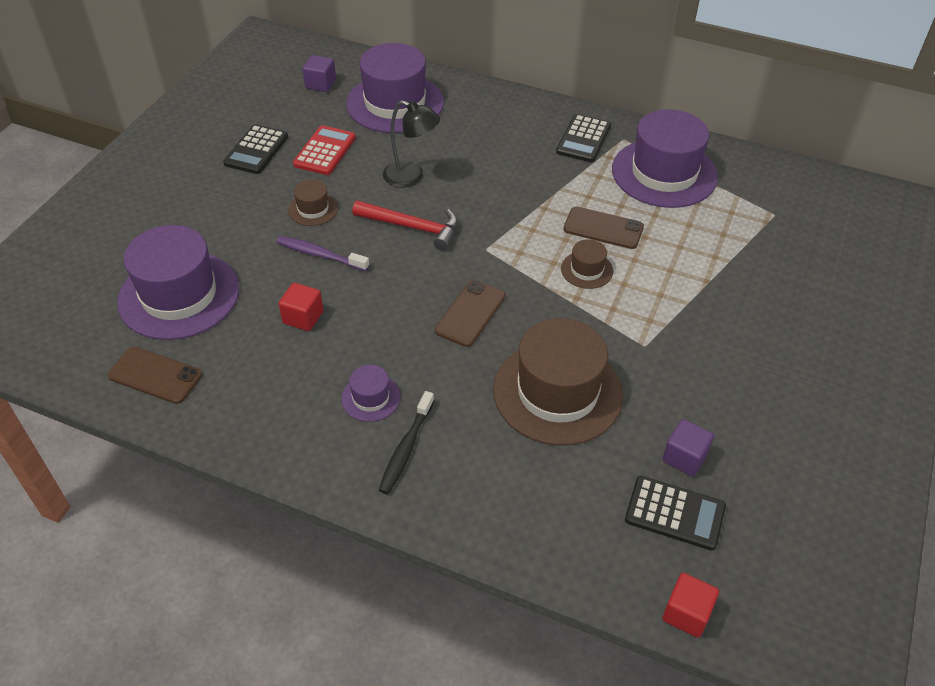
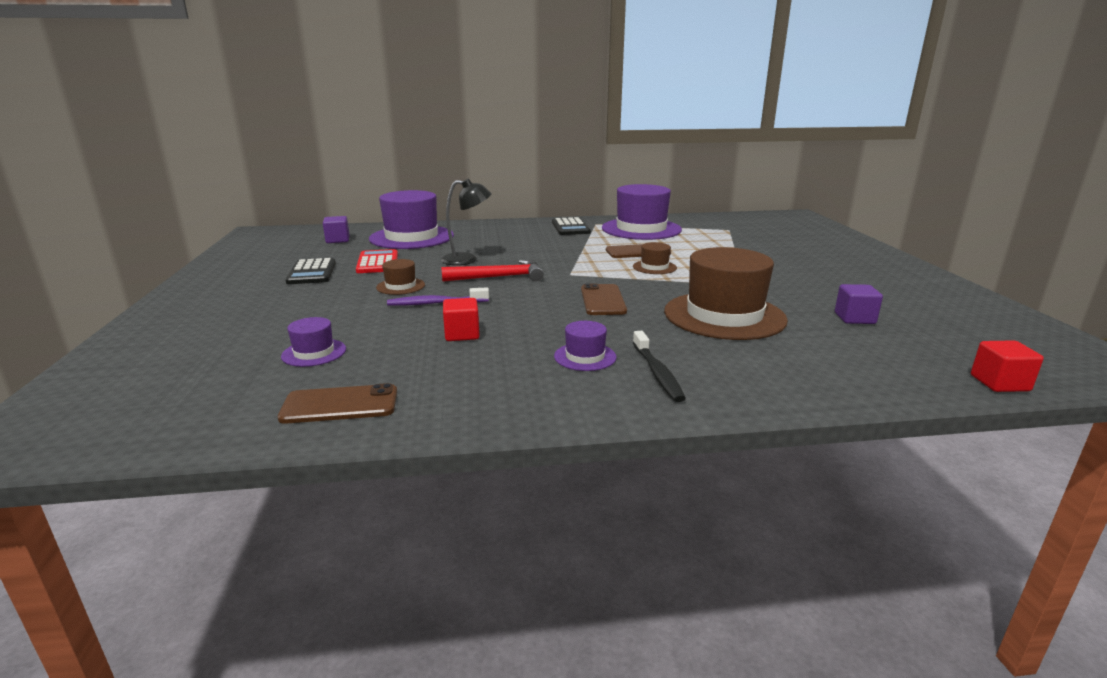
camera: 30 degrees left, 25 degrees down
(179, 295) = (314, 353): purple hat -> purple hat, size x0.45
(674, 513) = (897, 342): black calculator -> none

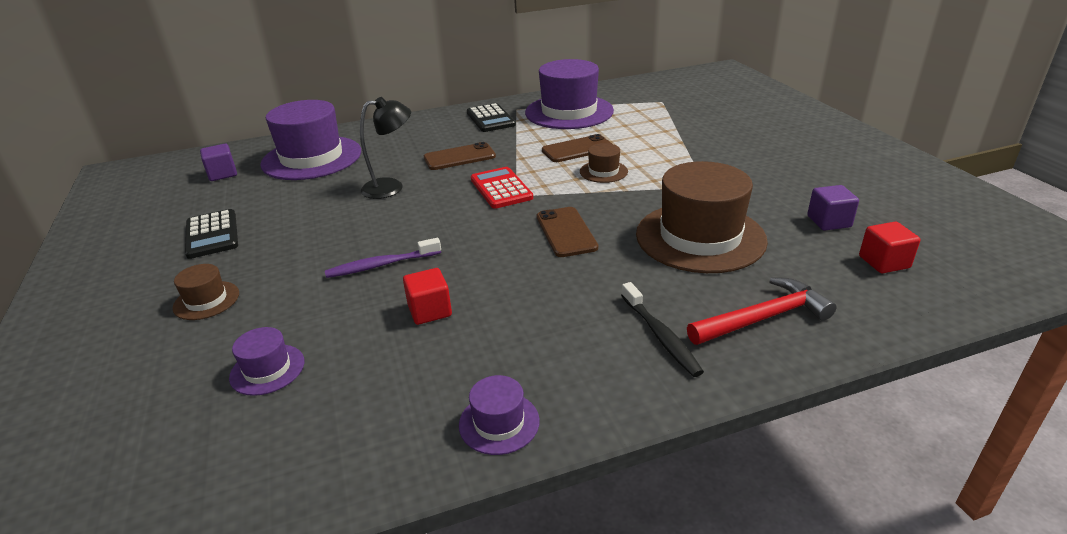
camera: 10 degrees left, 10 degrees up
(340, 405) = (331, 449): brown phone -> brown phone (459, 157)
(377, 263) = (286, 206): red calculator -> red calculator (501, 189)
(400, 286) = (329, 242): brown hat -> brown hat (206, 300)
(499, 277) = (439, 211): red hammer -> red hammer (763, 318)
(585, 357) = (577, 324): purple hat -> purple hat (499, 423)
(999, 383) = (987, 294): red cube -> red cube (884, 262)

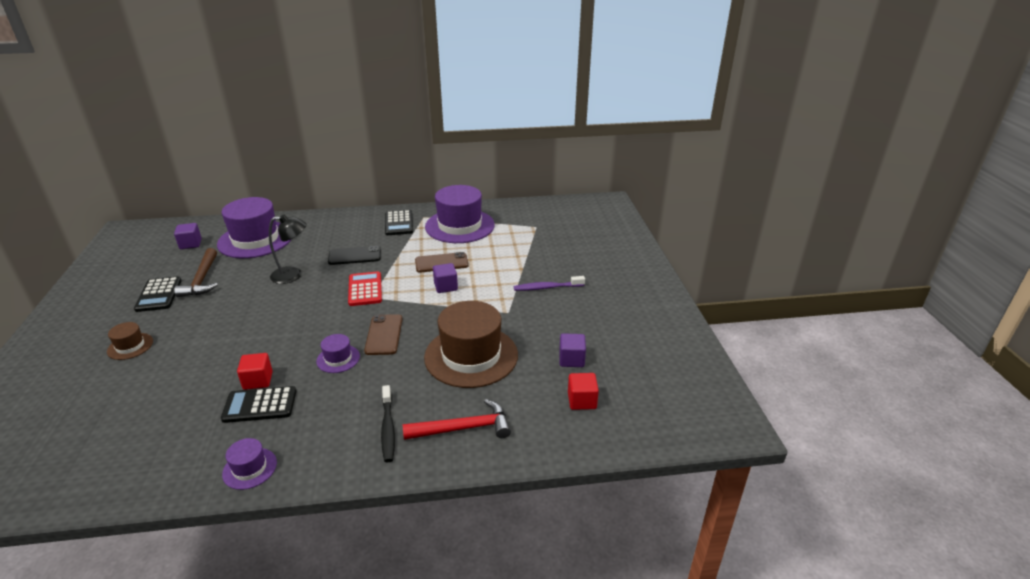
camera: 10 degrees right, 0 degrees up
(265, 209) = (202, 279): none -> brown hammer
(267, 369) = (140, 404): purple hat -> purple hat (338, 359)
(381, 265) = (249, 339): purple toothbrush -> purple toothbrush (547, 287)
(454, 340) = (260, 405): none -> black calculator
(459, 157) = (355, 256): brown phone -> black phone
(603, 171) = (445, 286): brown hat -> purple cube

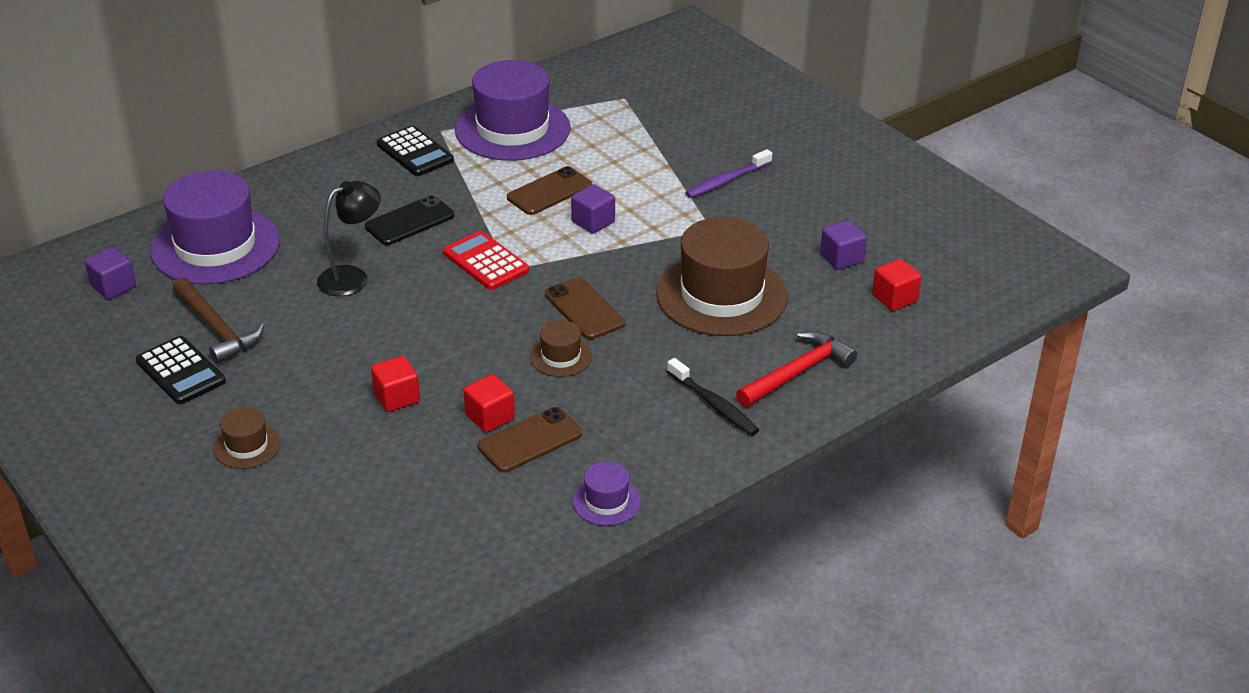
camera: 30 degrees left, 5 degrees up
(229, 348) = (397, 397): none -> red cube
(260, 405) = (530, 440): black calculator -> brown phone
(338, 359) = (561, 357): purple hat -> brown hat

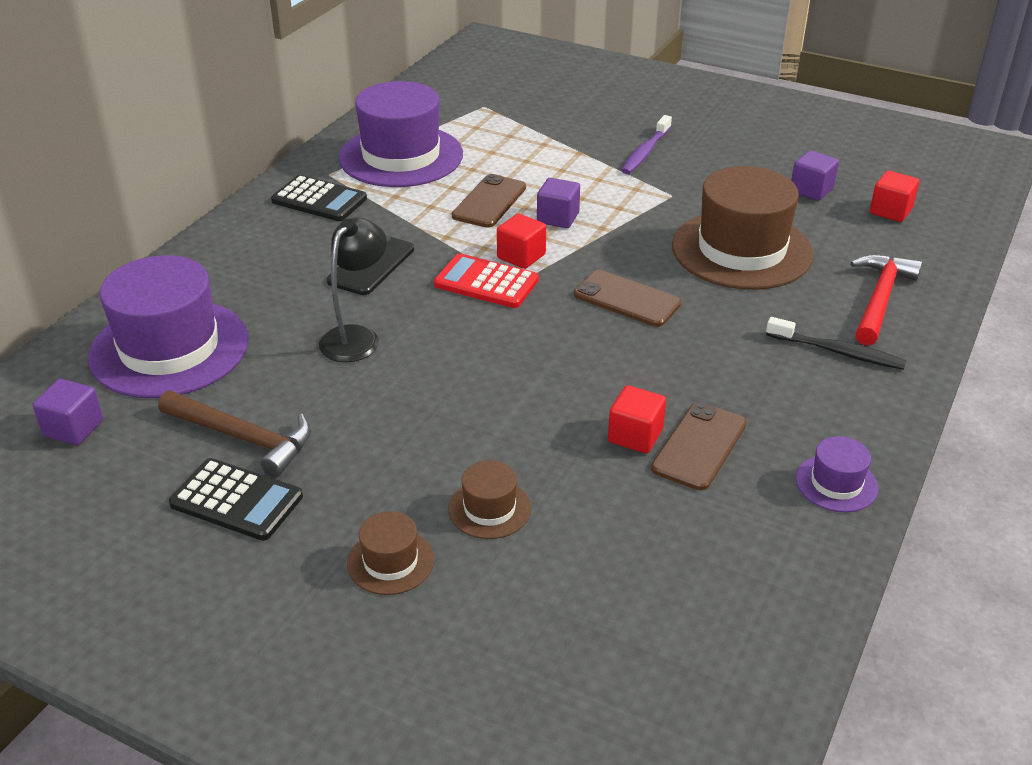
camera: 25 degrees left, 0 degrees up
(397, 397) = (517, 448): red cube -> red cube (521, 256)
(561, 357) = (648, 352): brown hat -> brown hat (489, 509)

